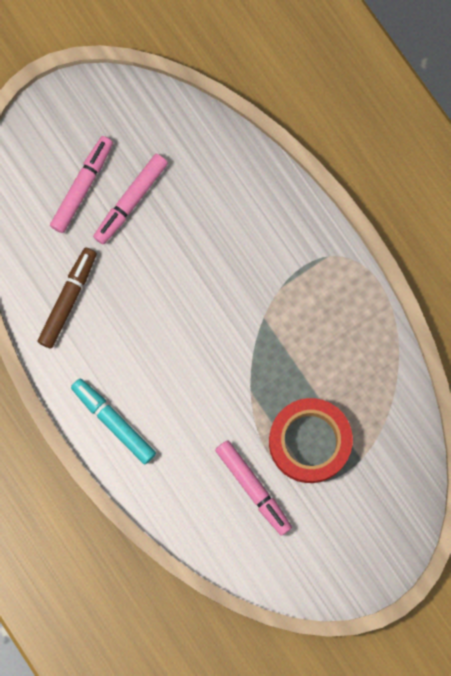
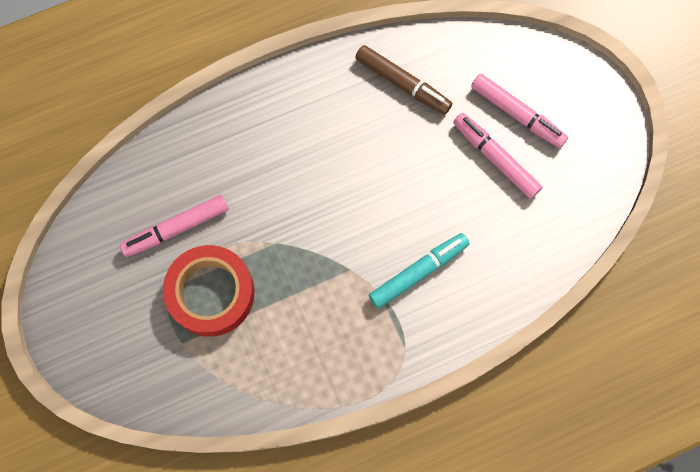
camera: 100 degrees right, 5 degrees down
(113, 422) = (272, 107): turquoise marker -> turquoise marker (418, 272)

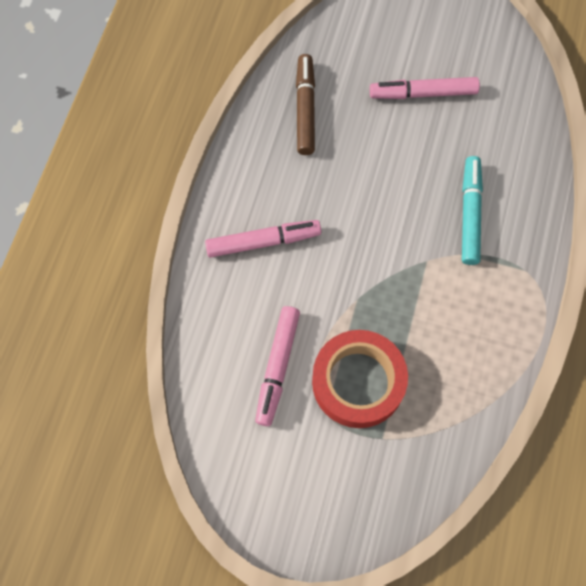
camera: 50 degrees left, 5 degrees down
(402, 83) = (305, 109): brown marker -> brown marker turned 75 degrees counterclockwise
(517, 114) = (401, 53): pink marker -> pink marker (263, 242)

